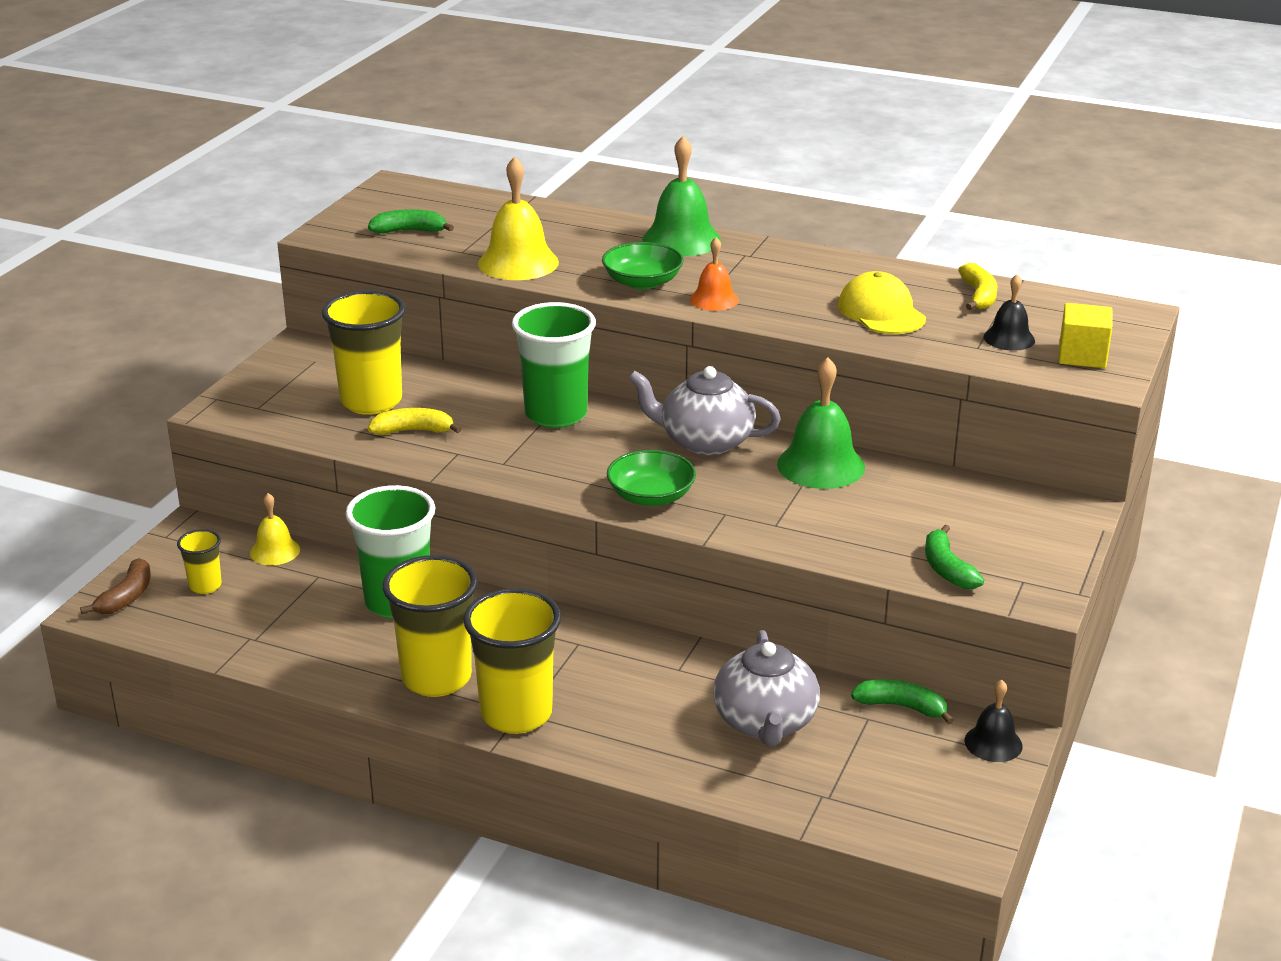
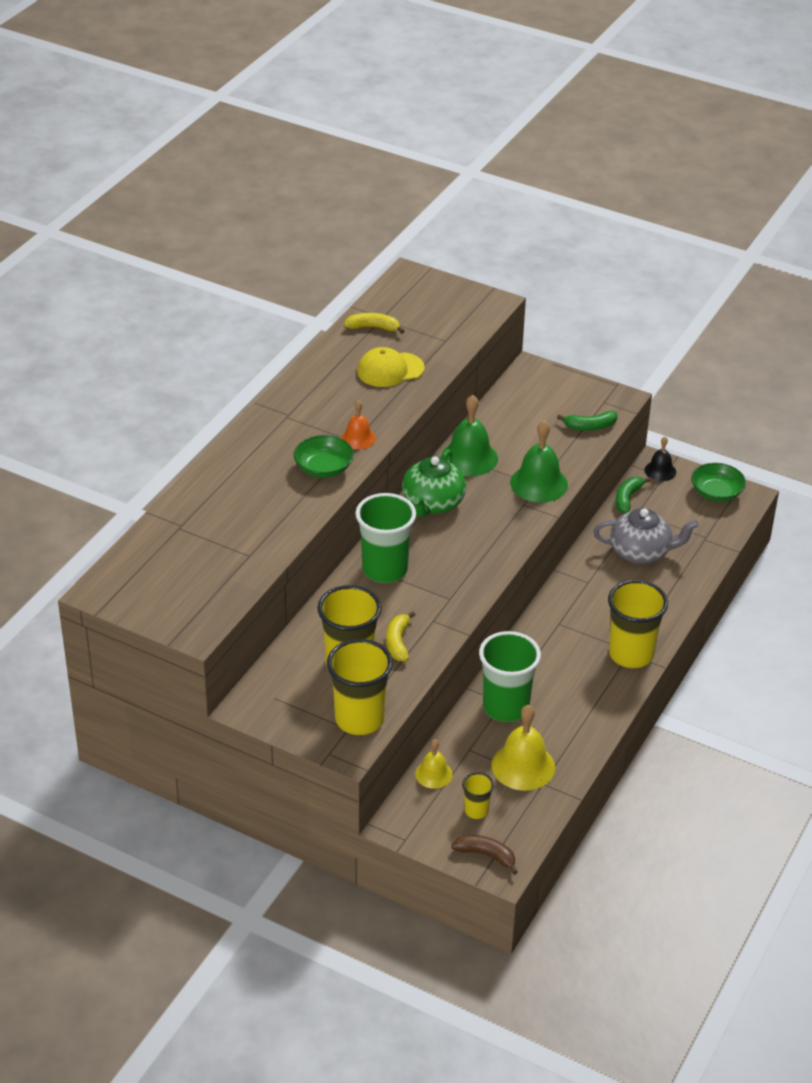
camera: 85 degrees left, 10 degrees up
(409, 231) = (202, 583): green banana -> none
(436, 678) = (593, 689): yellow cup -> yellow cup (359, 720)
(518, 262) = (276, 527): yellow bell -> yellow bell (523, 766)
(651, 496) = (500, 533): green bowl -> green bowl (716, 492)
(681, 239) = (253, 443): green bell -> green bell (539, 483)
(705, 442) = (433, 503): grey teapot -> green teapot
(1009, 338) = (435, 326): black bell -> none
(1082, 356) = (462, 304): yellow cube -> none

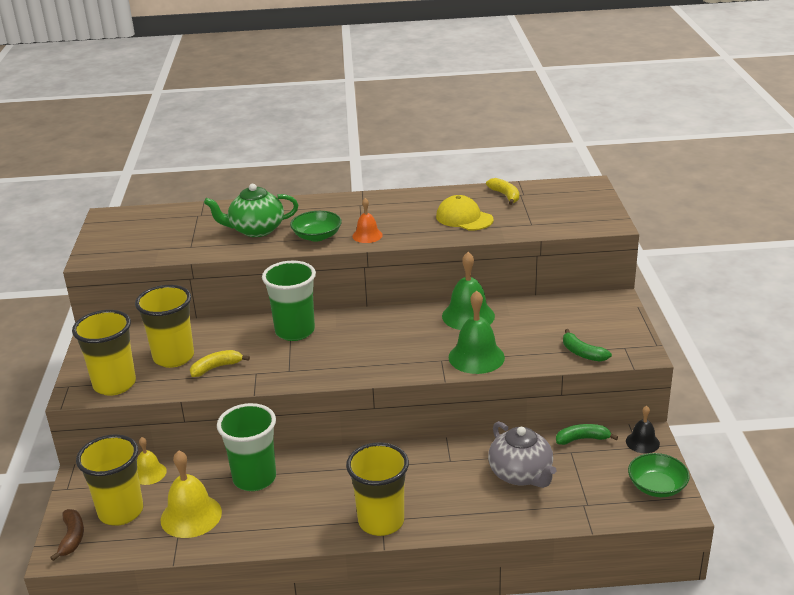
camera: 60 degrees right, 10 degrees down
(433, 503) = (394, 321): green teapot -> green teapot (256, 230)
(476, 811) = (121, 512): yellow cup -> yellow cup, size x2.02

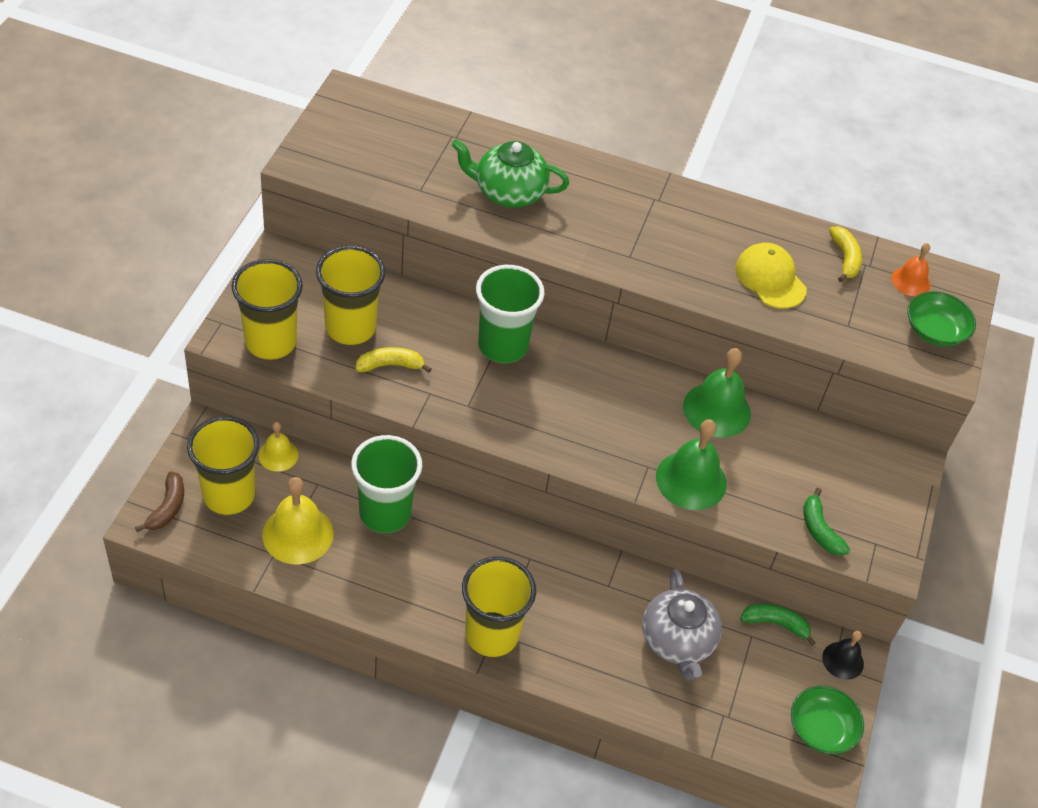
camera: 15 degrees right, 20 degrees up
(317, 236) = (575, 235): green bowl -> green bowl (935, 331)
(367, 235) = (635, 259): orange bell -> orange bell (910, 281)

